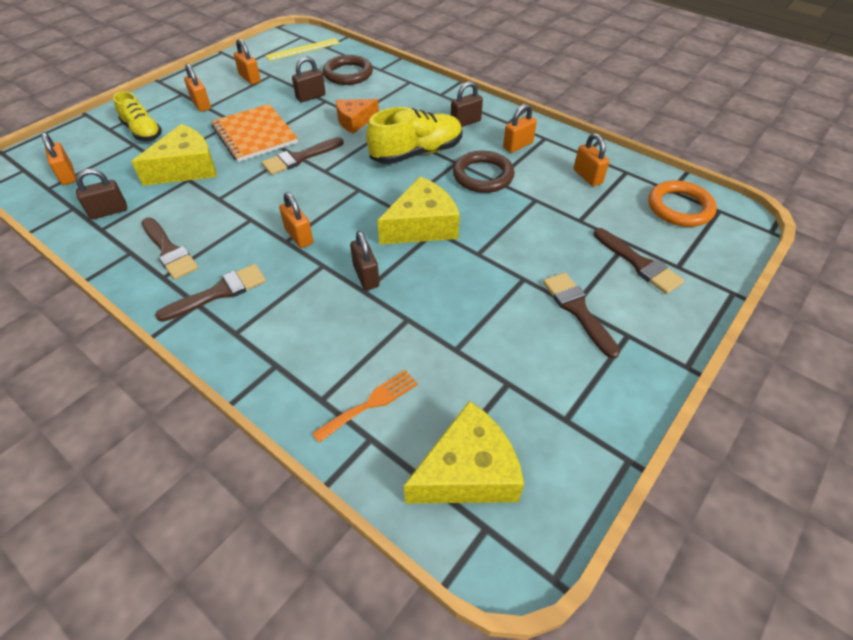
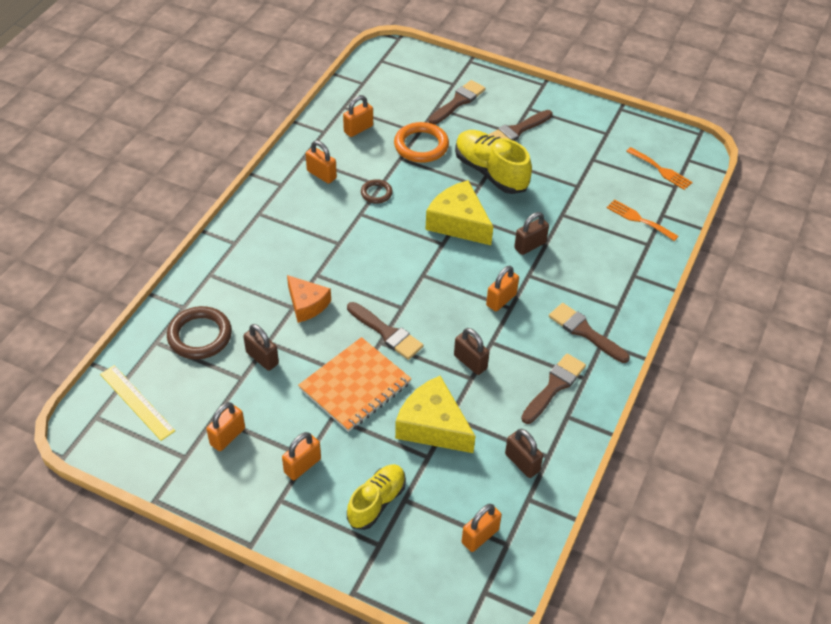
camera: 105 degrees left, 0 degrees up
(416, 153) = (353, 244): yellow shoe -> yellow shoe (490, 172)
(465, 122) = (288, 215): brown padlock -> brown padlock (470, 362)
(467, 471) = (661, 170): yellow cheese -> orange fork
(483, 176) = (376, 193): brown ring -> brown ring, size x0.56
(679, 207) = (384, 80): orange ring -> orange ring (421, 146)

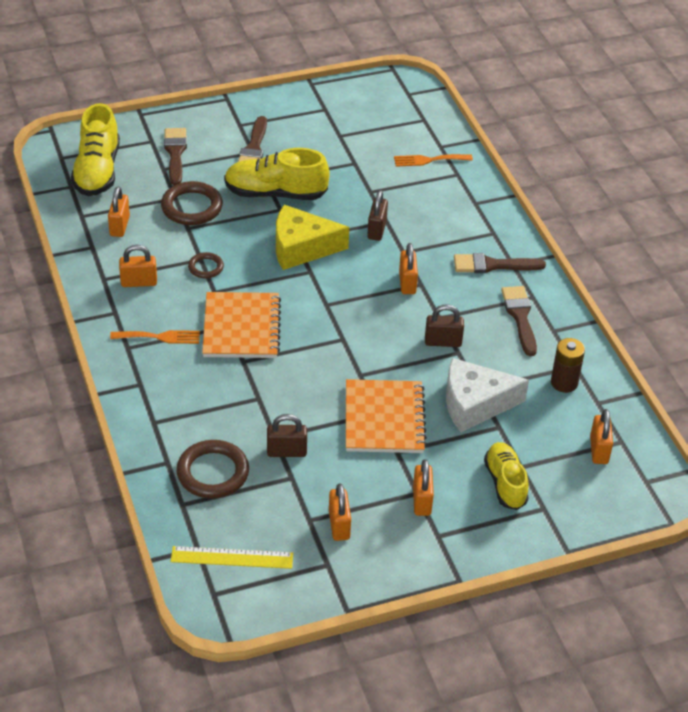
camera: 45 degrees left, 5 degrees down
(307, 304) = (266, 388): orange cheese -> none
(345, 251) = (241, 327): none -> orange notebook
(387, 333) = (356, 365): brown brush -> none
(392, 83) = (97, 171): none -> yellow shoe
(421, 146) = (192, 207): orange ring -> brown ring
(433, 426) = (475, 404): yellow cheese -> white cheese
(522, 462) = (564, 383): brown padlock -> brown battery
(661, 170) = (399, 113): orange fork -> orange fork (160, 337)

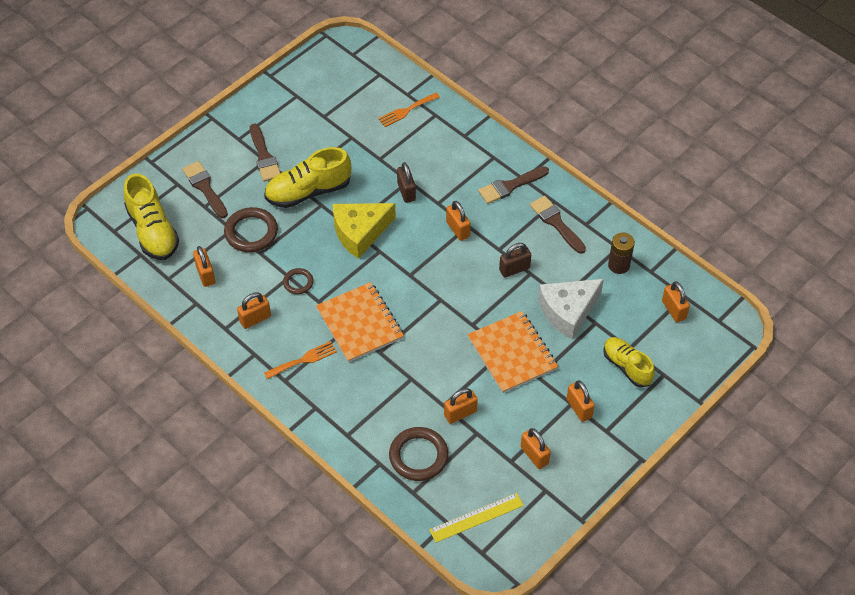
camera: 25 degrees left, 10 degrees up
(286, 451) = (460, 413): brown padlock -> orange padlock

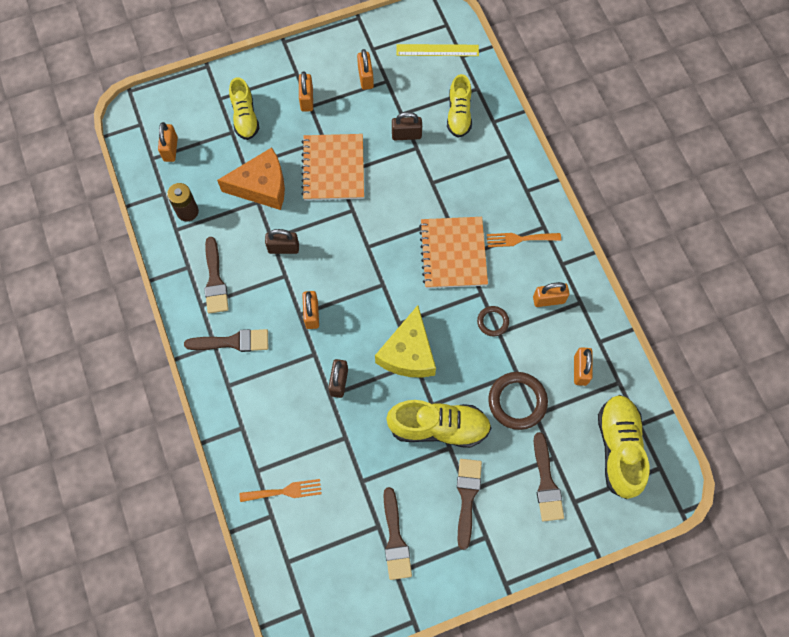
camera: 155 degrees left, 15 degrees up
(307, 113) = (395, 539): none -> brown brush
(360, 232) = (408, 353): yellow cheese -> yellow cheese turned 105 degrees clockwise
(418, 456) = (459, 114): brown ring -> yellow shoe
(460, 413) = (406, 135): orange padlock -> brown padlock
(568, 311) = (261, 186): white cheese -> orange cheese

